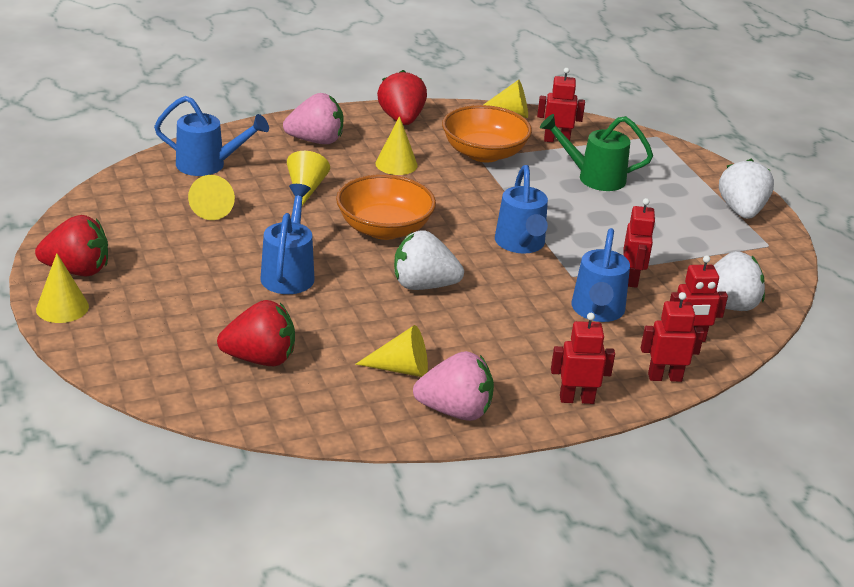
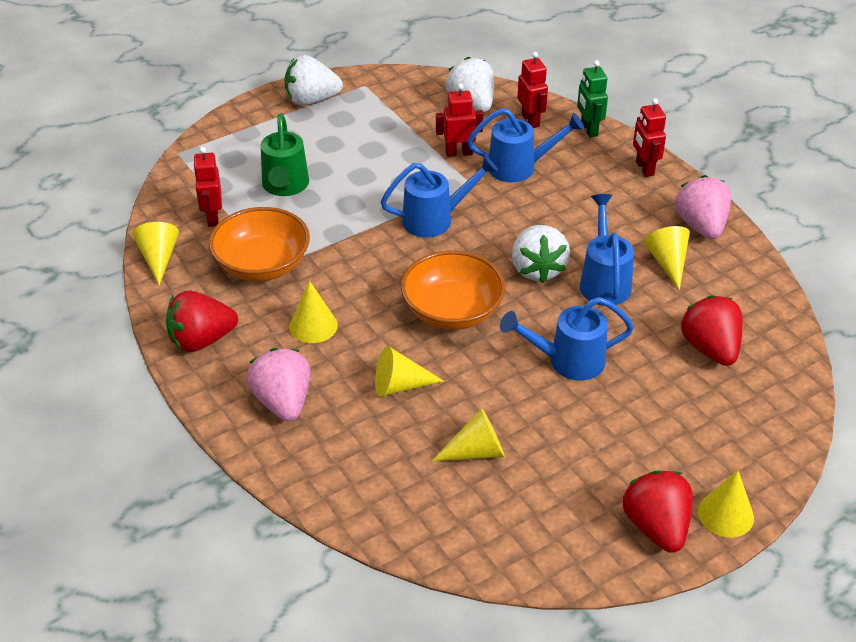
camera: 100 degrees left, 10 degrees up
(208, 165) = (381, 484): blue watering can -> blue watering can (604, 281)
(664, 377) = (588, 129): red robot -> green robot

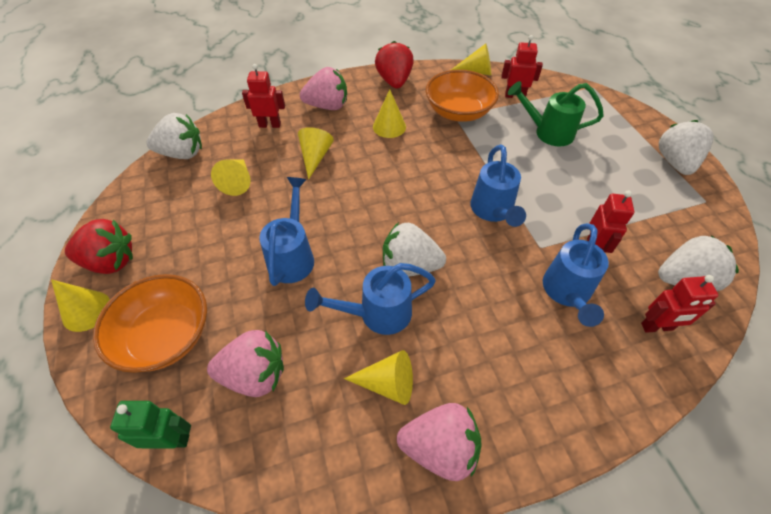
camera: 105 degrees right, 10 degrees up
(444, 540) = (182, 153): none -> white strawberry
(452, 311) = (377, 198): orange bowl -> orange bowl (166, 336)
(588, 129) = (642, 384): green robot -> green robot (171, 440)
(604, 281) = (378, 314): blue watering can -> blue watering can turned 150 degrees clockwise
(644, 168) = (560, 423): red robot -> red robot (270, 125)
(710, 348) = (255, 375): red strawberry -> pink strawberry

